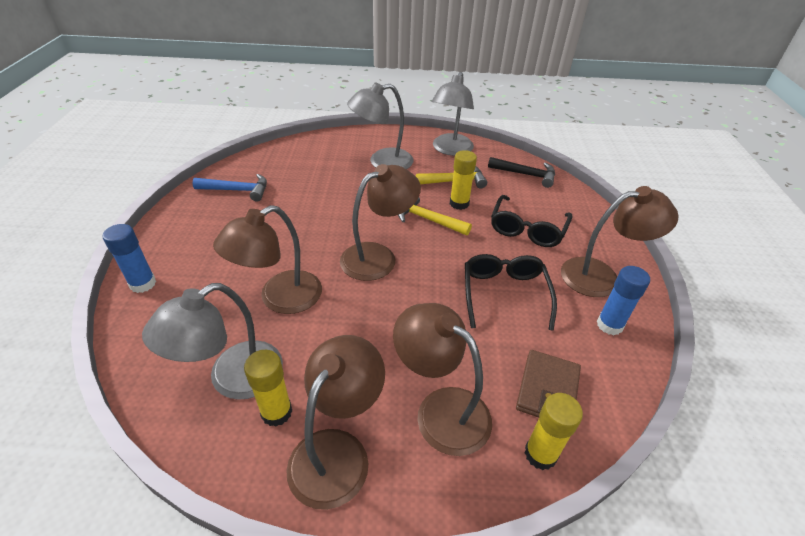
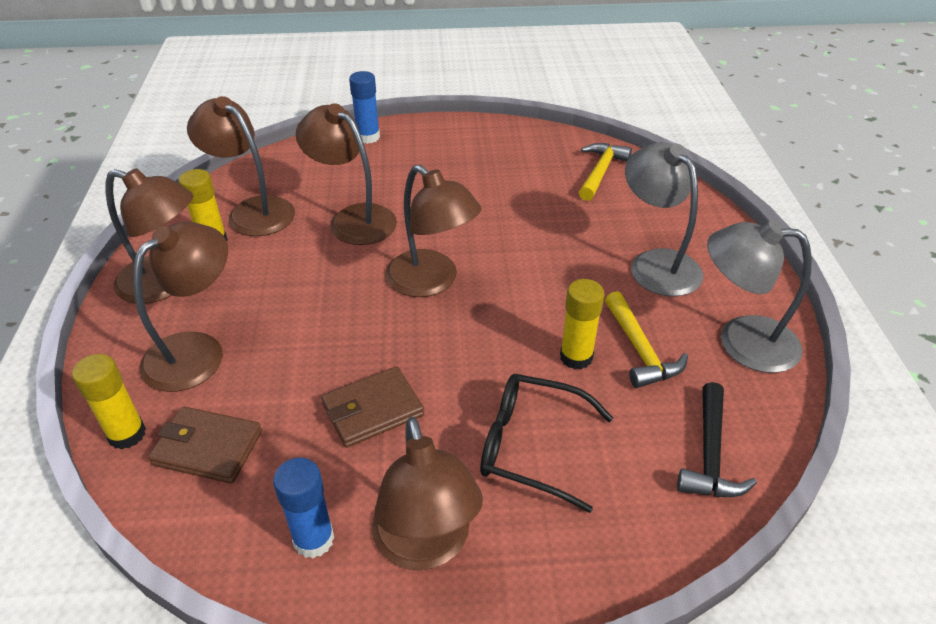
camera: 85 degrees right, 0 degrees up
(233, 379) = (252, 211): grey lamp -> brown lamp
(237, 190) = (532, 155): blue hammer -> none
(428, 220) = (523, 324): yellow hammer -> yellow hammer (600, 172)
(504, 294) = (373, 410): black glasses -> brown wallet

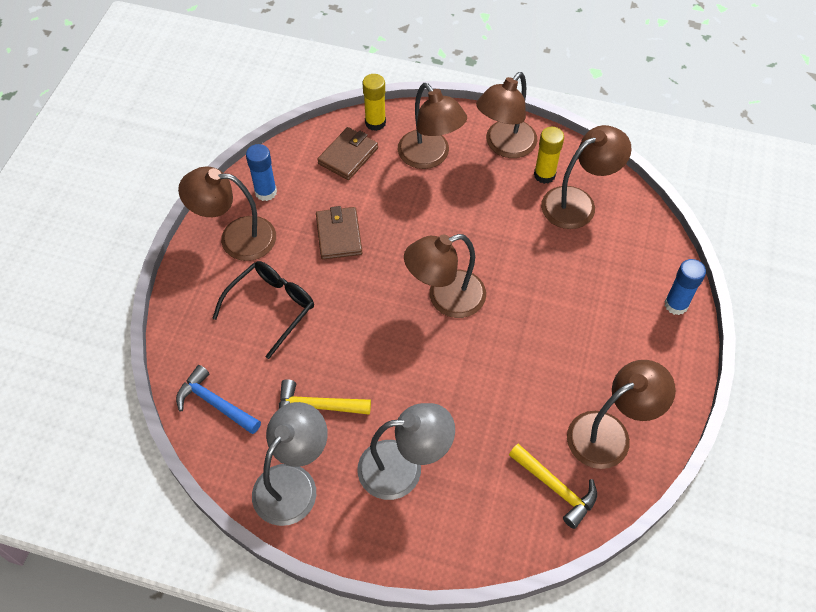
camera: 110 degrees right, 15 degrees up
(353, 219) = (545, 266): brown lamp -> brown lamp (609, 433)
(576, 357) = (329, 362): yellow glue stick -> none
(710, 454) = (215, 403): black hammer -> blue hammer

